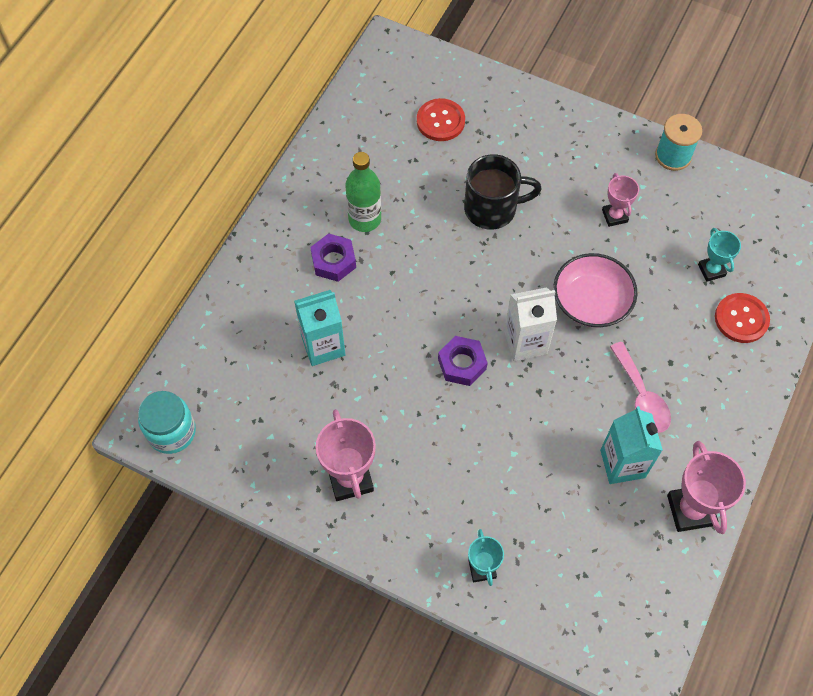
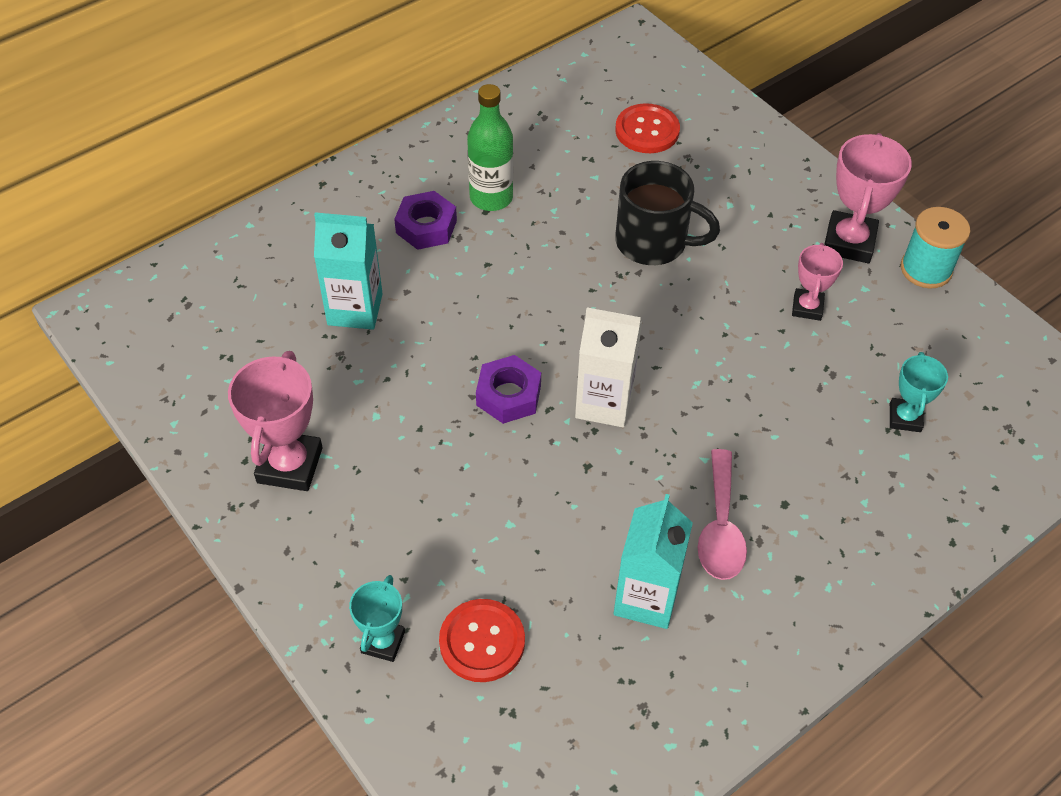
camera: 25 degrees right, 10 degrees down
(171, 432) = (124, 329): turquoise jar -> none
(591, 301) = (718, 391): pink bowl -> none
(690, 510) = (707, 698): pink trophy -> pink trophy (849, 242)
(741, 319) = (915, 492): red button -> red button (482, 642)

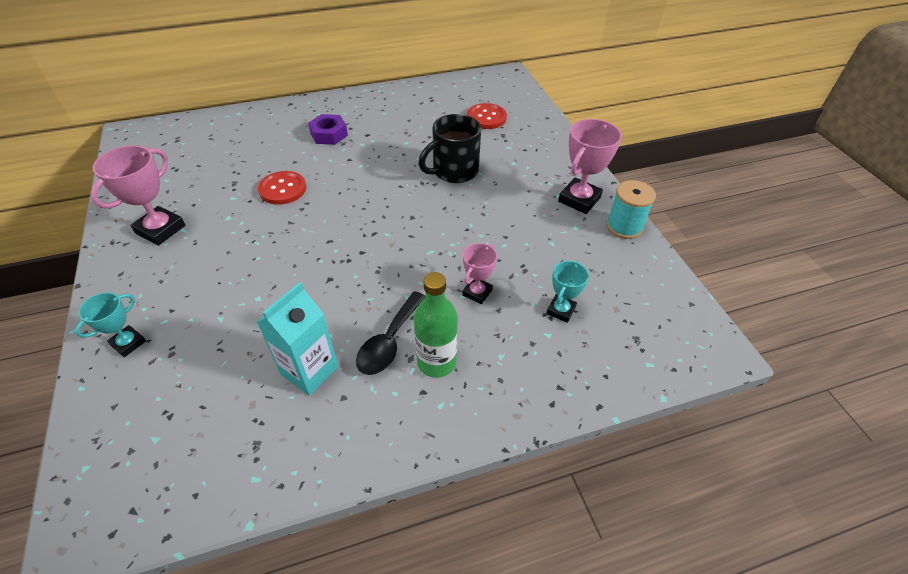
camera: 20 degrees right, 5 degrees down
(355, 309) = (259, 163): turquoise carton -> none
(482, 642) = (186, 363): red button -> red button (282, 189)
(491, 197) = (375, 129): green bottle -> green bottle (436, 362)
(508, 395) = (311, 227): purple nut -> none
(604, 403) = (365, 247): white carton -> none
(653, 242) = (454, 171): black mug -> black mug turned 105 degrees clockwise
(720, 528) = (389, 341): pink spoon -> black spoon
(807, 307) = (530, 228): pink trophy -> pink trophy (477, 292)

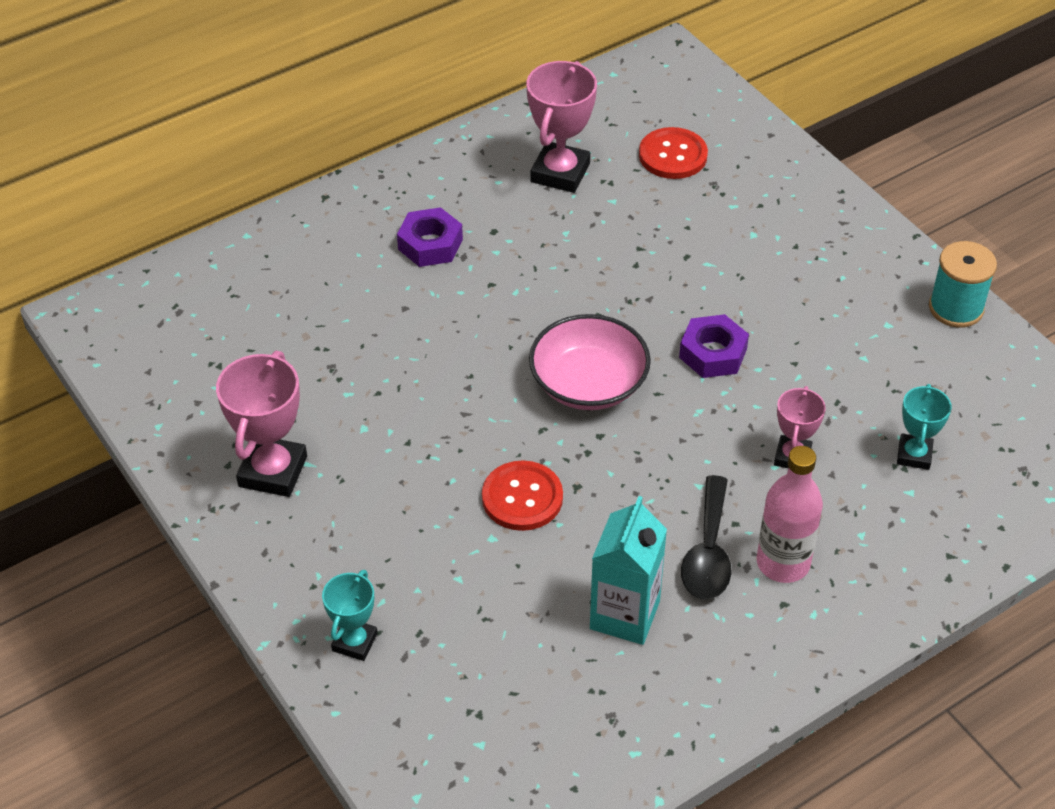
camera: 15 degrees left, 0 degrees up
(282, 189) = (418, 361): red button -> red button (522, 498)
(372, 221) = (588, 383): none -> pink bowl
(436, 362) = (783, 563): green bottle -> pink bottle
(454, 171) = (668, 269): black mug -> none
(457, 220) = (713, 353): none -> purple nut
(579, 199) = (876, 277): pink trophy -> pink trophy (560, 173)

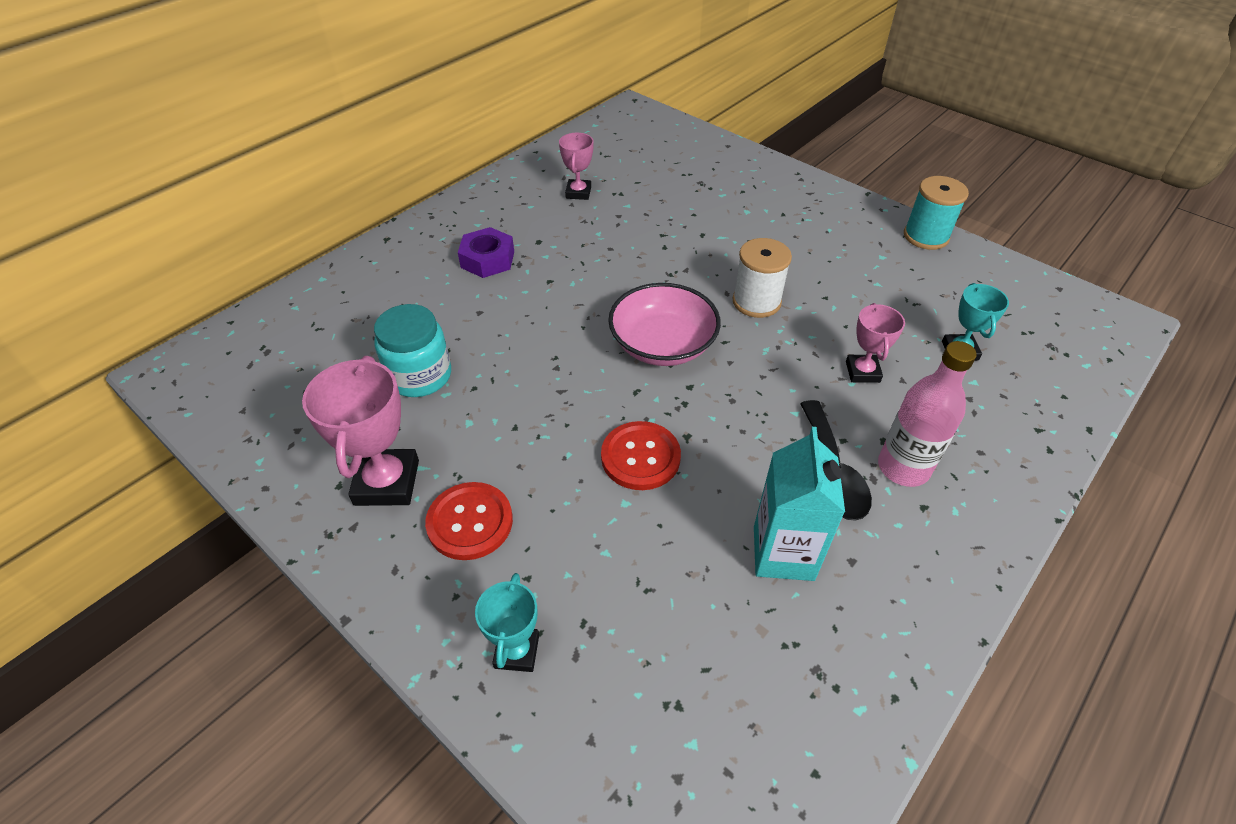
camera: 15 degrees left, 0 degrees up
(326, 369) = (420, 376): none -> turquoise jar
(560, 173) = (578, 193): pink trophy -> pink trophy, size x0.60
(673, 155) = (661, 169): red button -> red button (470, 522)
(713, 353) = (756, 301): purple nut -> white spool

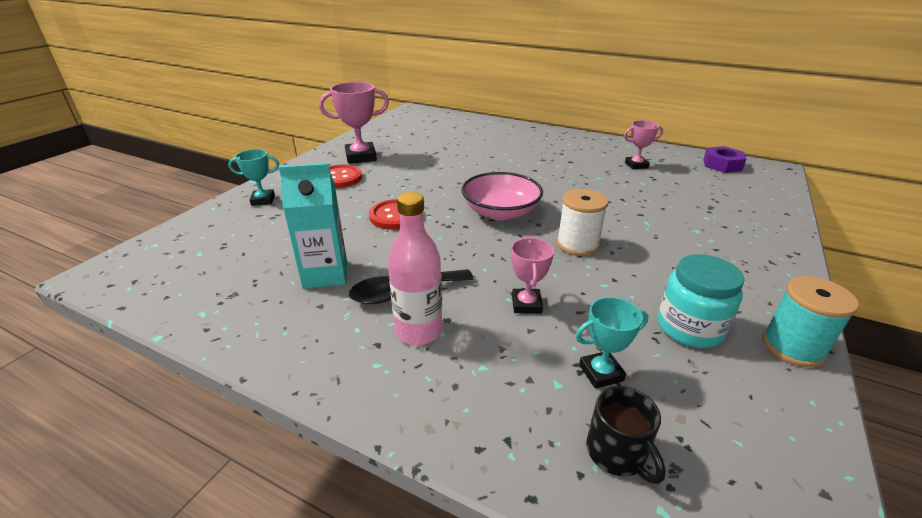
camera: 75 degrees right, 15 degrees down
(420, 376) = (433, 151): turquoise jar -> turquoise jar (689, 328)
(487, 259) = (539, 151): purple nut -> purple nut (722, 165)
(862, 372) = (526, 304): pink trophy -> pink trophy turned 75 degrees counterclockwise
(1043, 370) = (617, 453): none -> black mug

